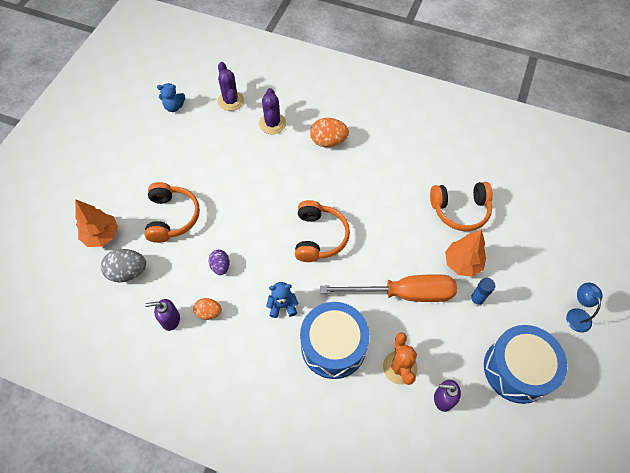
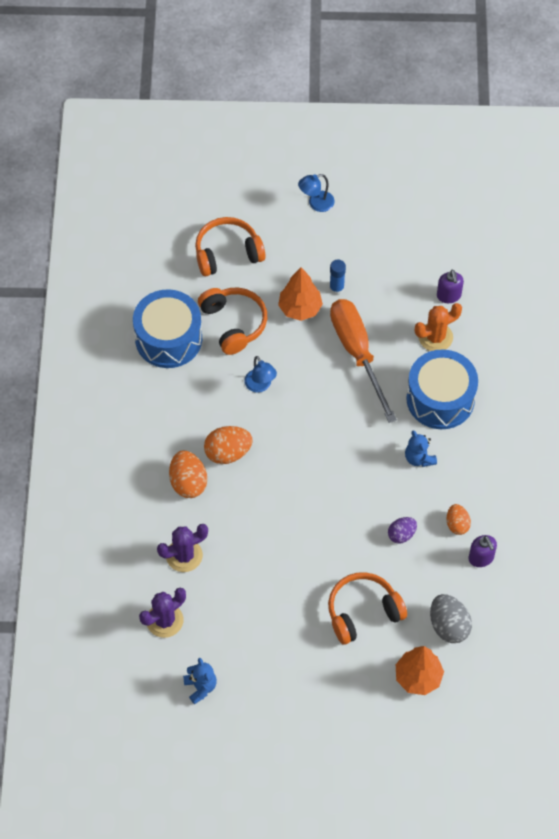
camera: 110 degrees left, 0 degrees up
(319, 237) = (324, 450): orange headphones -> orange headphones (227, 253)
(343, 172) = (228, 453): none -> orange egg
(395, 211) = (260, 386): none -> blue lamp
(517, 369) = (394, 243): blue drum -> blue drum (168, 338)

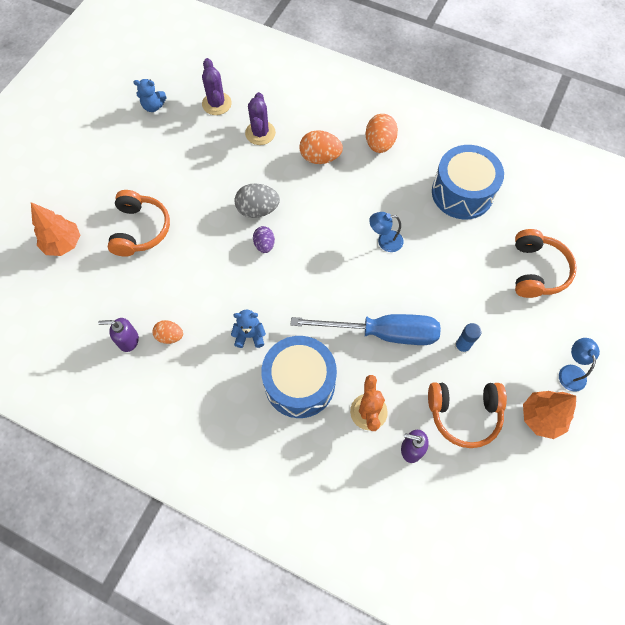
camera: 115 degrees right, 5 degrees up
(228, 453) = (332, 193): orange egg -> orange egg (379, 144)
(234, 323) = (457, 246): orange headphones -> orange headphones (464, 414)
(300, 308) = (451, 305): orange tree -> orange tree (541, 418)
(357, 353) = (382, 333): orange screwdriver -> blue screwdriver
(401, 535) = (187, 287): purple egg -> purple egg (264, 245)
(448, 626) = (88, 286): grey egg -> grey egg (258, 210)

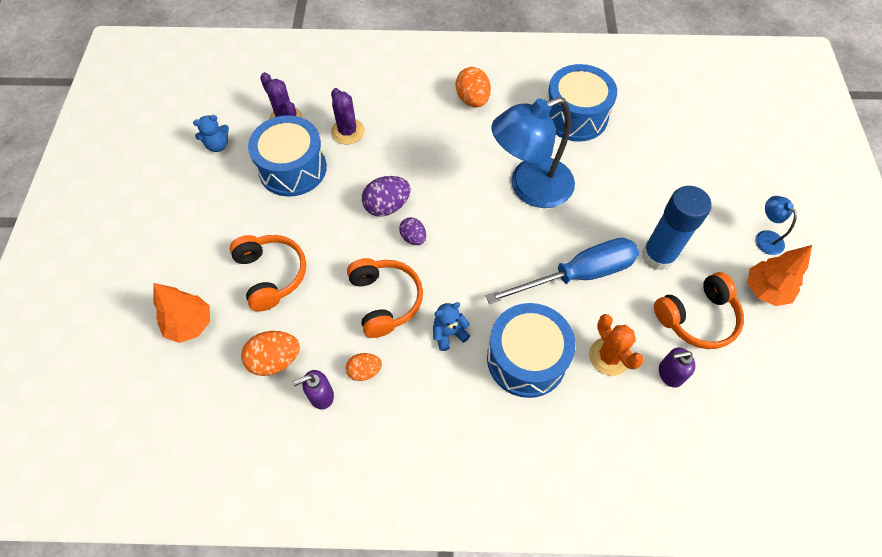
camera: 25 degrees left, 5 degrees down
(200, 148) = (292, 168): none -> blue drum
(258, 210) = (387, 206): grey egg -> purple egg
(320, 157) = (422, 133): orange egg -> orange egg (275, 360)
(384, 241) = (530, 188): blue lamp -> blue lamp, size x2.33
(462, 346) = (658, 256): blue glue stick -> blue glue stick, size x2.03
(536, 270) = (682, 160): orange headphones -> orange headphones (385, 300)

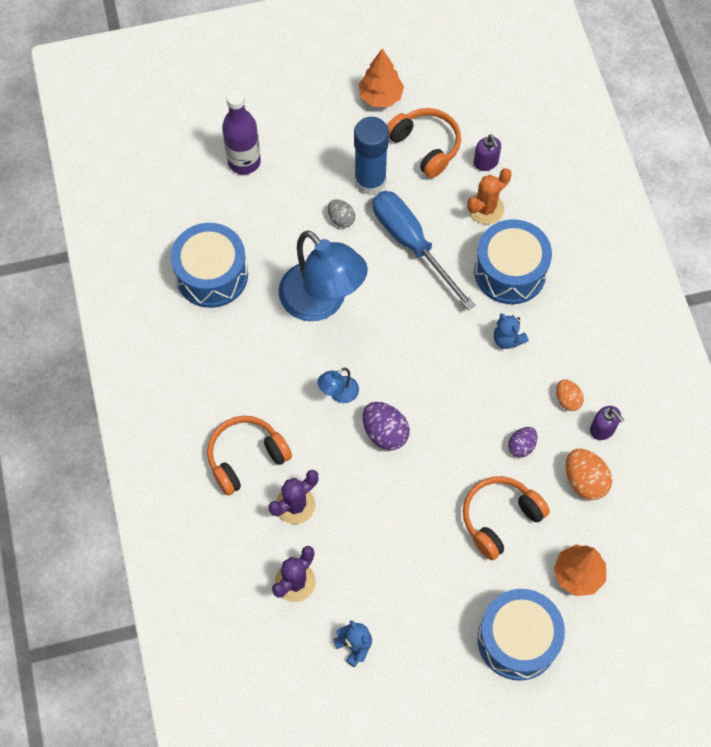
camera: 105 degrees left, 5 degrees up
(292, 168) = (363, 547): blue drum -> blue drum (517, 639)
(385, 300) = (492, 403): orange headphones -> orange headphones (246, 457)
(413, 238) = (415, 397): purple egg -> purple egg (521, 446)
(472, 100) = (213, 383): orange egg -> none
(617, 222) = (341, 219): none -> grey egg
(692, 159) = (244, 162): none -> purple bottle
(765, 237) = (323, 98): blue lamp -> blue lamp (338, 394)

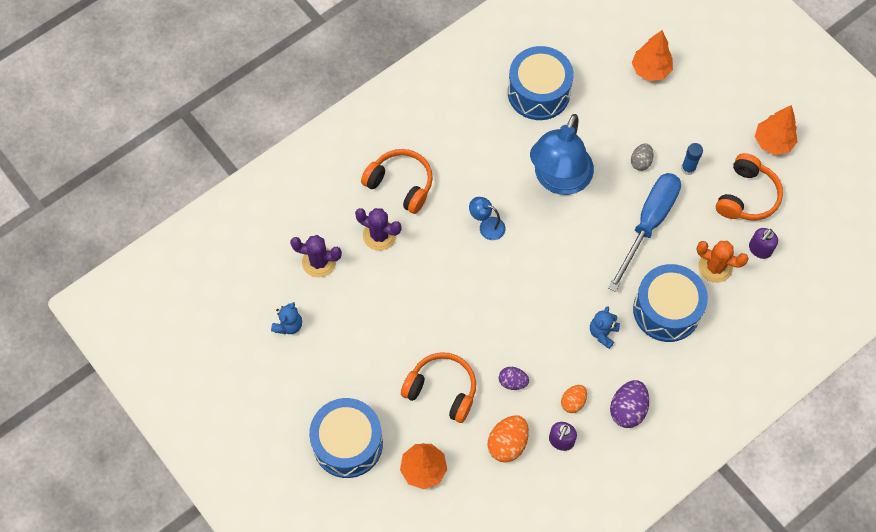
camera: 65 degrees right, 0 degrees up
(244, 162) = (650, 70): purple bottle -> orange tree
(370, 181) = (688, 168): blue glue stick -> blue glue stick, size x0.49
(385, 433) = (471, 274): purple egg -> purple egg (627, 409)

